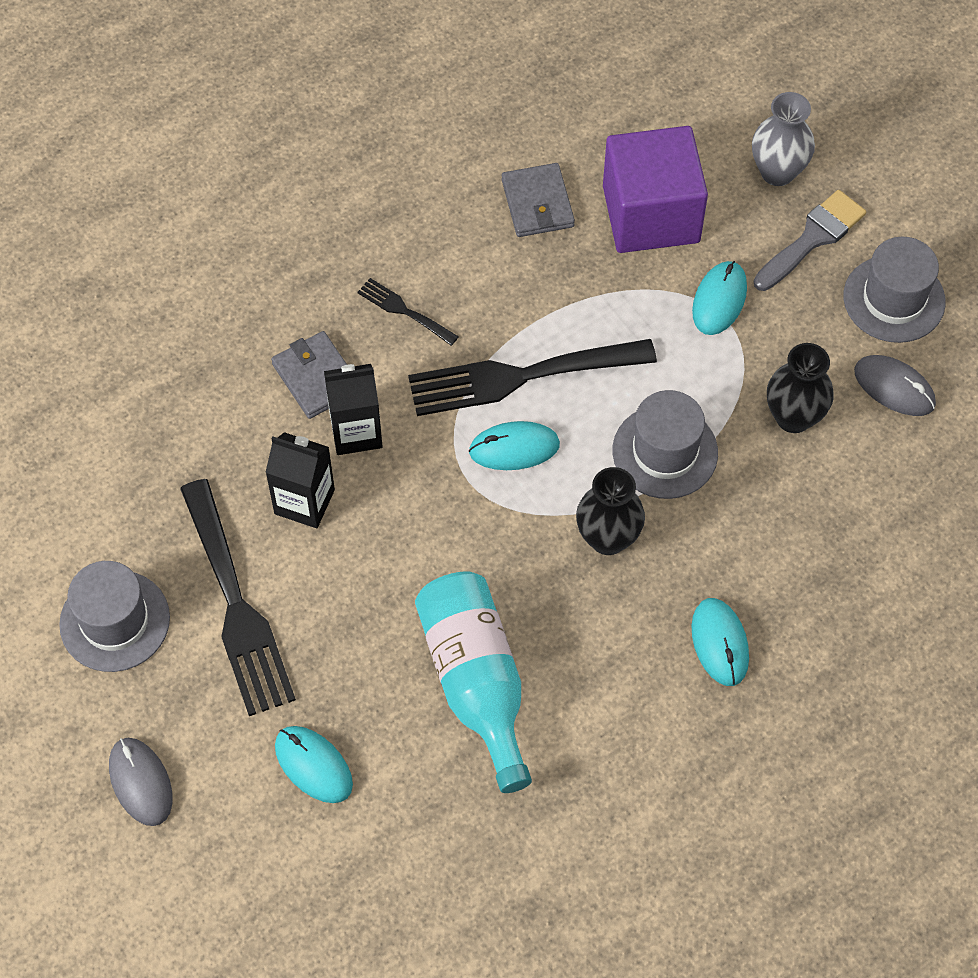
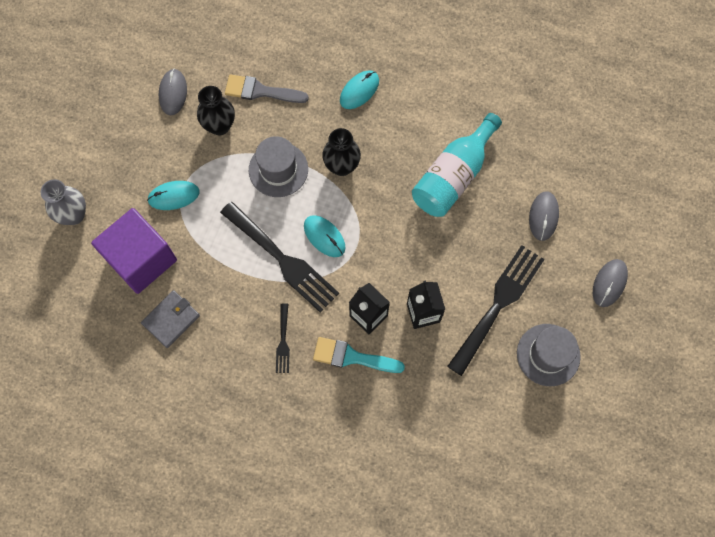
camera: 125 degrees left, 10 degrees up
(313, 765) = (543, 216): turquoise mouse -> grey mouse
(316, 377) = (352, 357): grey wallet -> turquoise brush
(812, 238) = (107, 175): grey brush -> grey brush (260, 91)
(894, 299) = (120, 119): grey hat -> none

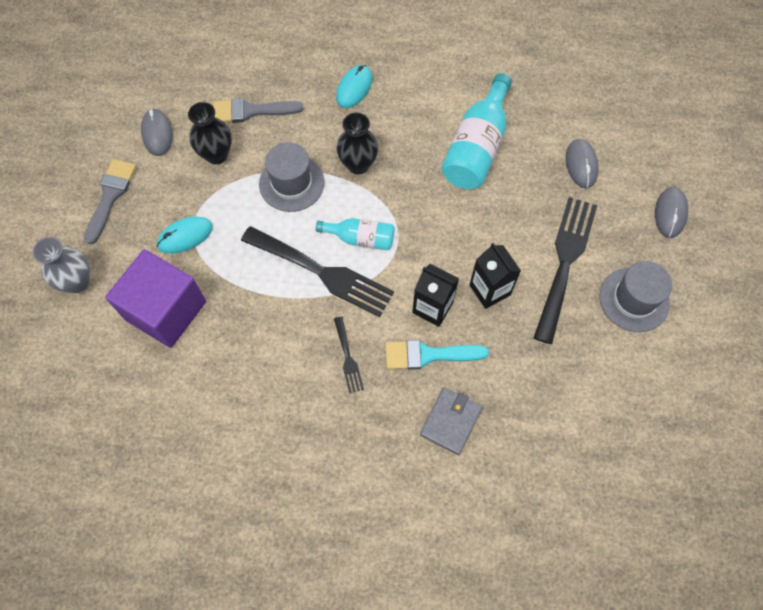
camera: 15 degrees left, 5 degrees down
(119, 143) = (110, 196): none -> grey brush
(171, 319) = (216, 366): grey wallet -> grey wallet (450, 421)
(324, 236) = (361, 238): turquoise mouse -> turquoise bottle

